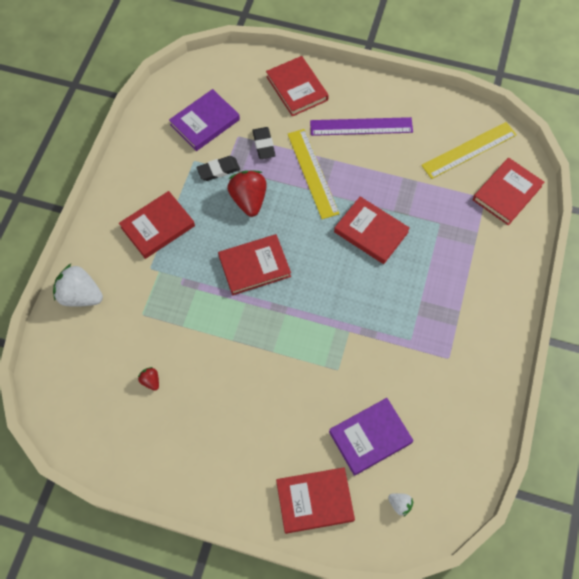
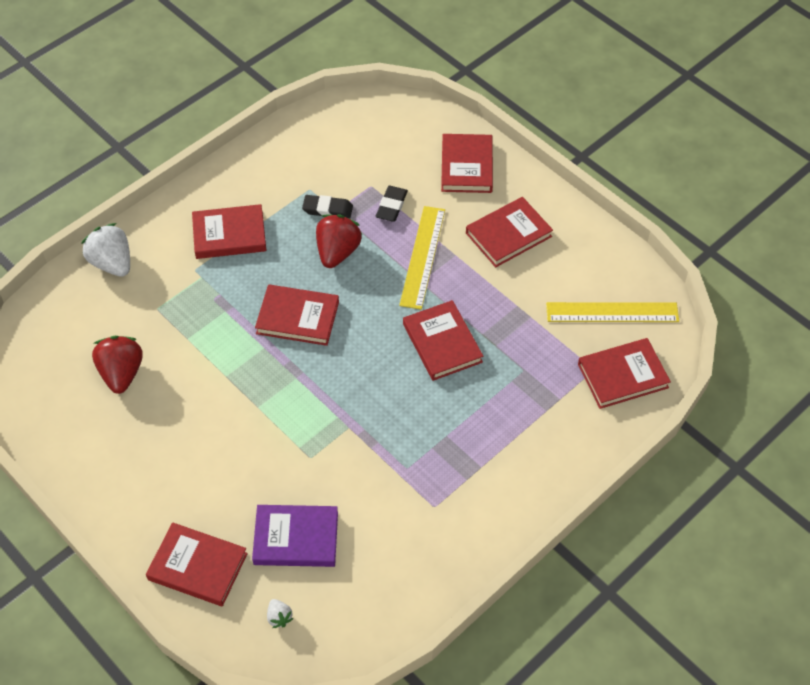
camera: 30 degrees right, 10 degrees down
(151, 381) = (121, 373): red strawberry -> red strawberry, size x2.12
(205, 122) = (347, 157): purple book -> none
(361, 127) = (508, 235): purple ruler -> red book

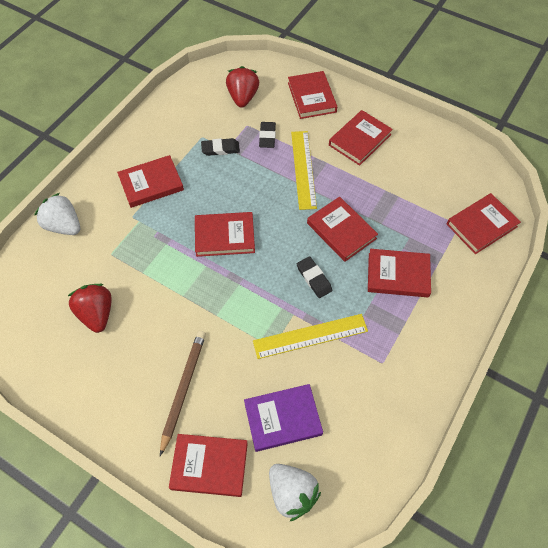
camera: 15 degrees left, 5 degrees up
(194, 479) = (183, 389): none -> brown pencil
(279, 617) = (292, 493): white strawberry -> white strawberry, size x2.12
(337, 252) = (238, 179): red strawberry -> red strawberry (243, 97)
(387, 392) = (314, 278): none -> black eraser
(492, 411) = (398, 275): none -> red book
(612, 312) = (455, 180): yellow ruler -> yellow ruler (310, 336)

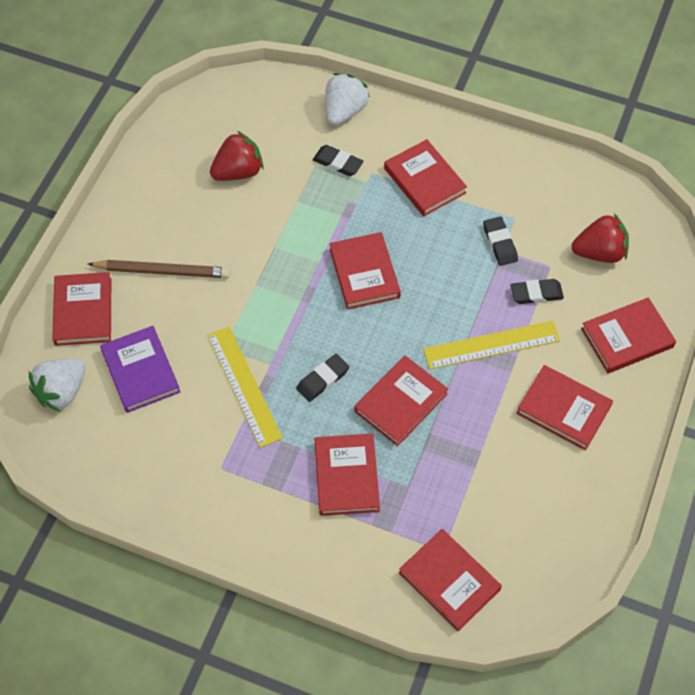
camera: 80 degrees right, 0 degrees up
(114, 238) = (338, 163): none -> black eraser

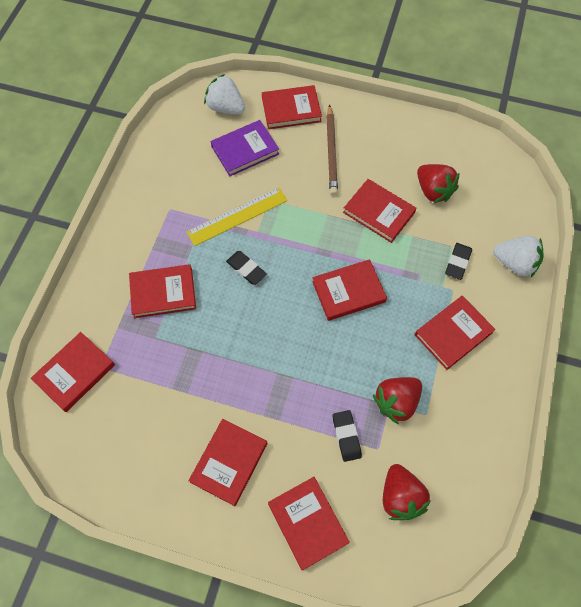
camera: 85 degrees right, 5 degrees up
(400, 402) = (229, 327): red book -> red book (379, 212)
(491, 345) = (289, 398): yellow ruler -> none
(499, 243) = (396, 402): black eraser -> red strawberry

